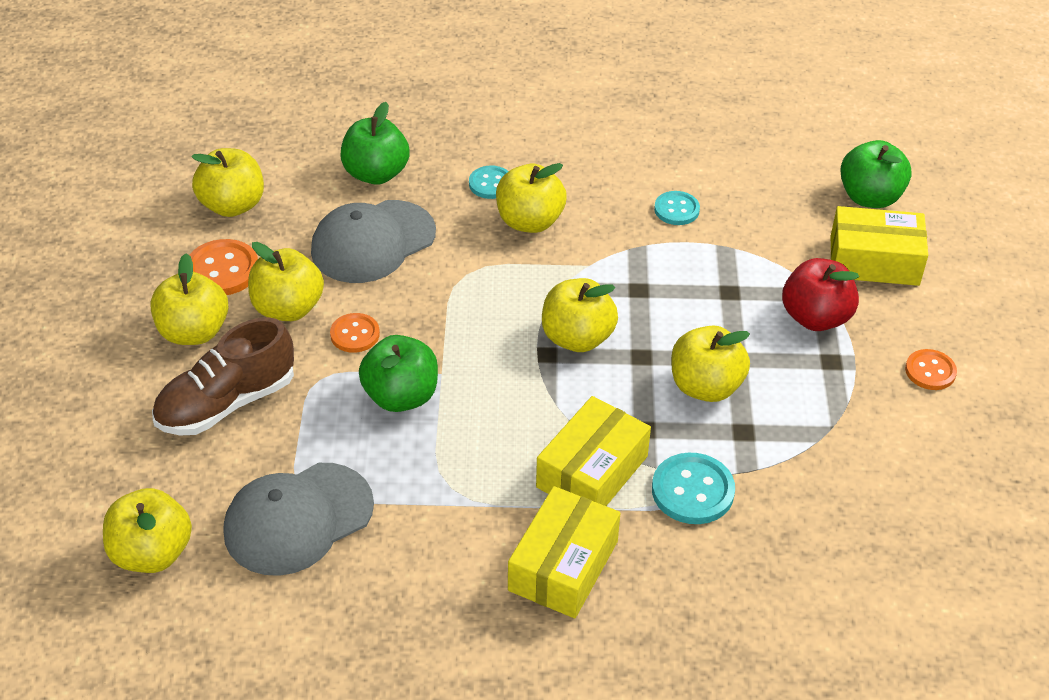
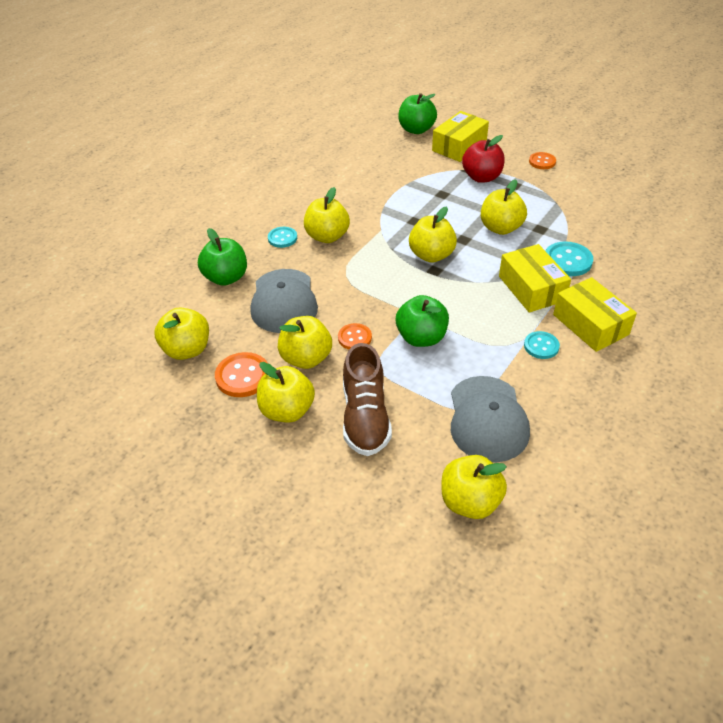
camera: 55 degrees left, 0 degrees up
(676, 210) = (368, 186): turquoise button -> turquoise button (541, 346)

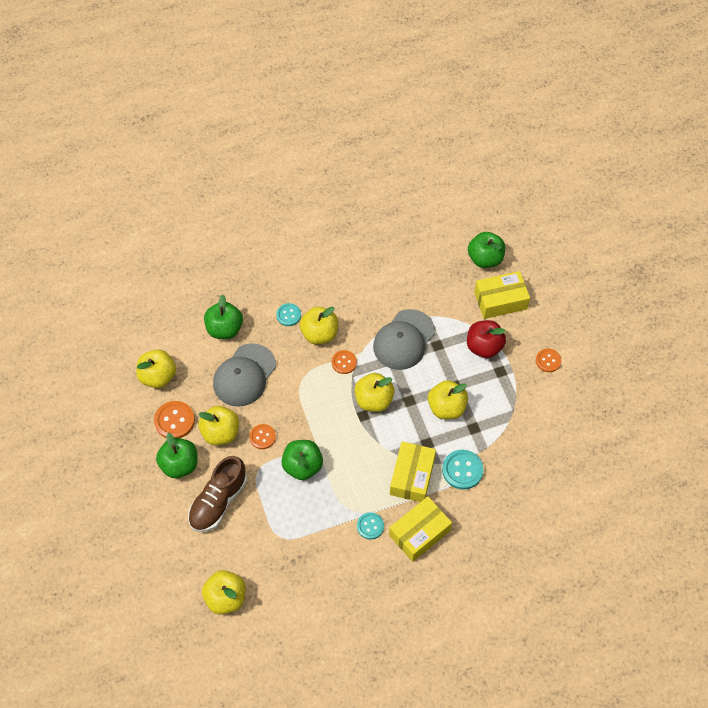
camera: 35 degrees right, 15 degrees up
(287, 410) = (179, 464): yellow apple -> green apple
(373, 244) = (344, 362): none -> orange button
(487, 419) = (285, 553): grey cap -> grey cap (404, 340)
(590, 324) = (419, 533): yellow box -> yellow box turned 45 degrees clockwise

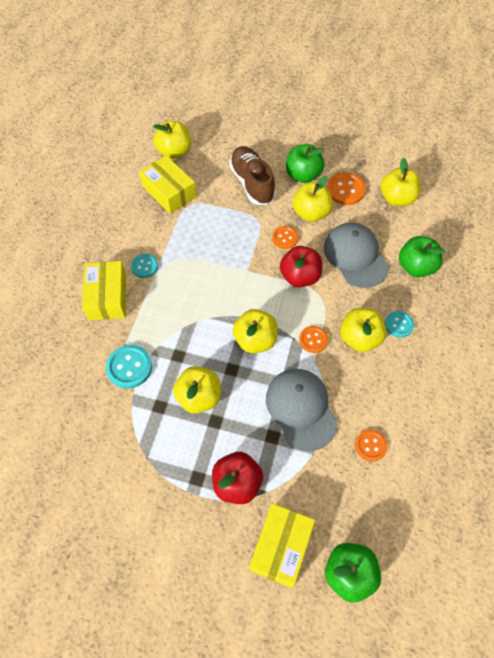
camera: 125 degrees right, 0 degrees up
(293, 403) = (300, 277): none -> red apple
(302, 466) = (236, 251): green apple -> none
(412, 476) = (159, 323): yellow box -> yellow box (169, 192)
(548, 361) = (170, 540): orange button -> orange button (370, 446)

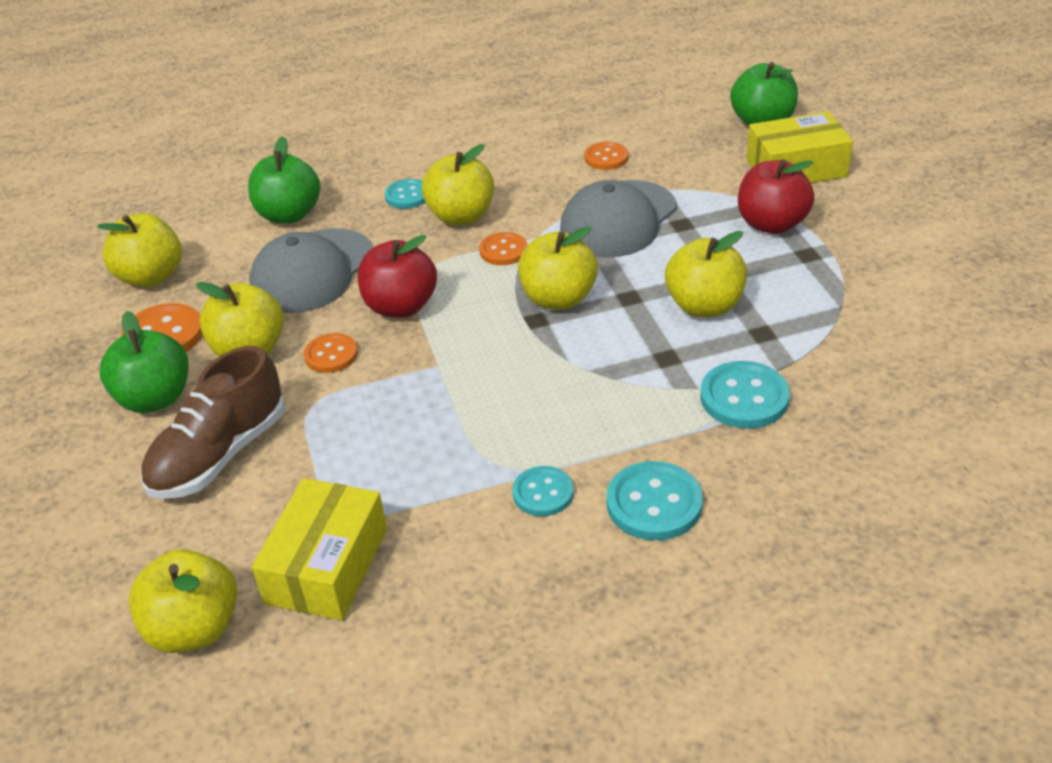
camera: 120 degrees left, 20 degrees down
(107, 297) = (654, 503): yellow box -> turquoise button

